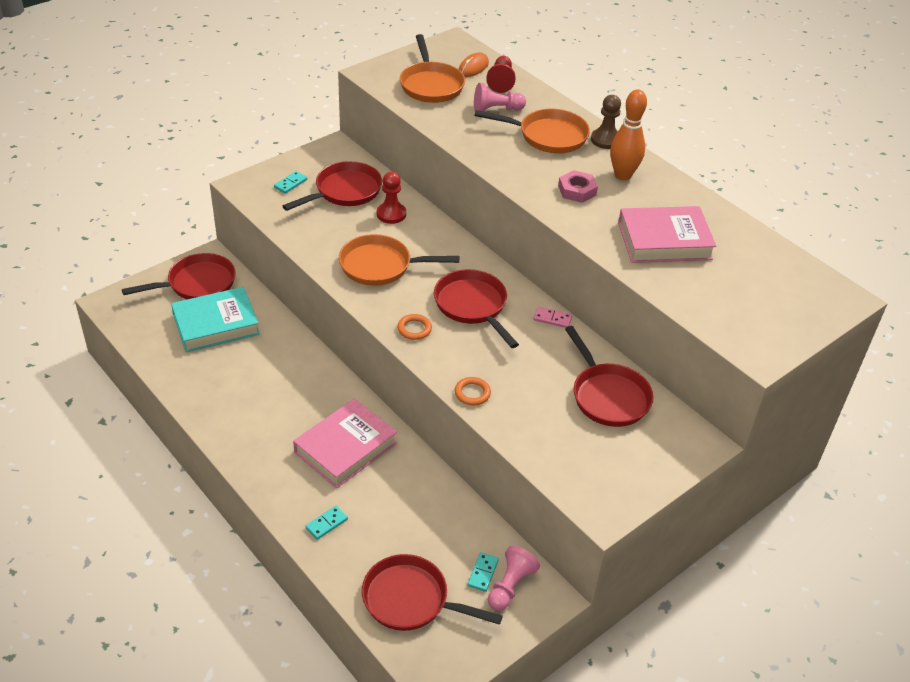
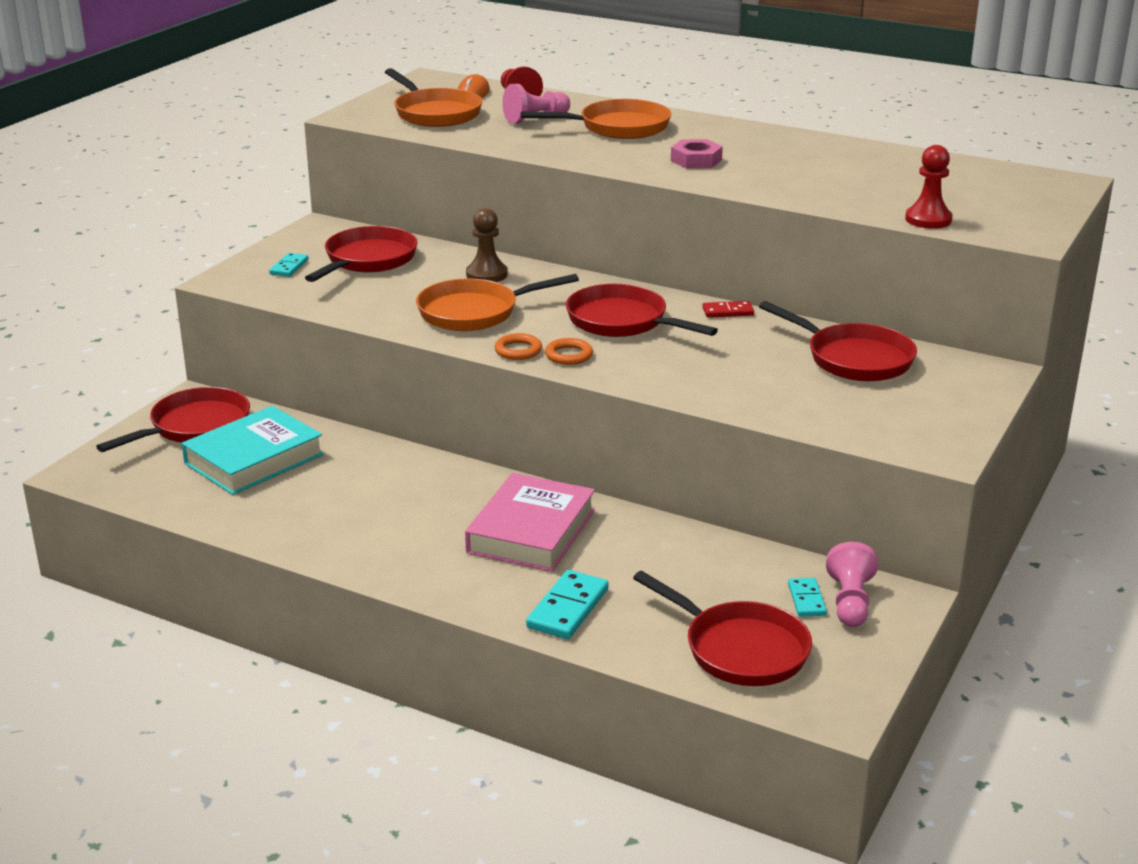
camera: 20 degrees left, 15 degrees down
(326, 524) = (568, 608): turquoise domino -> turquoise domino, size x1.67
(391, 214) = (446, 267): red pawn -> red pawn (928, 219)
(411, 600) = (739, 649): red pan -> red pan turned 135 degrees counterclockwise
(472, 393) = (693, 392): orange ring -> orange ring (518, 350)
(552, 319) = (728, 312): pink domino -> red domino
(605, 140) = (687, 119): brown pawn -> brown pawn (486, 274)
(623, 175) = (735, 141): orange bowling pin -> none
(664, 240) = (834, 178): pink book -> none

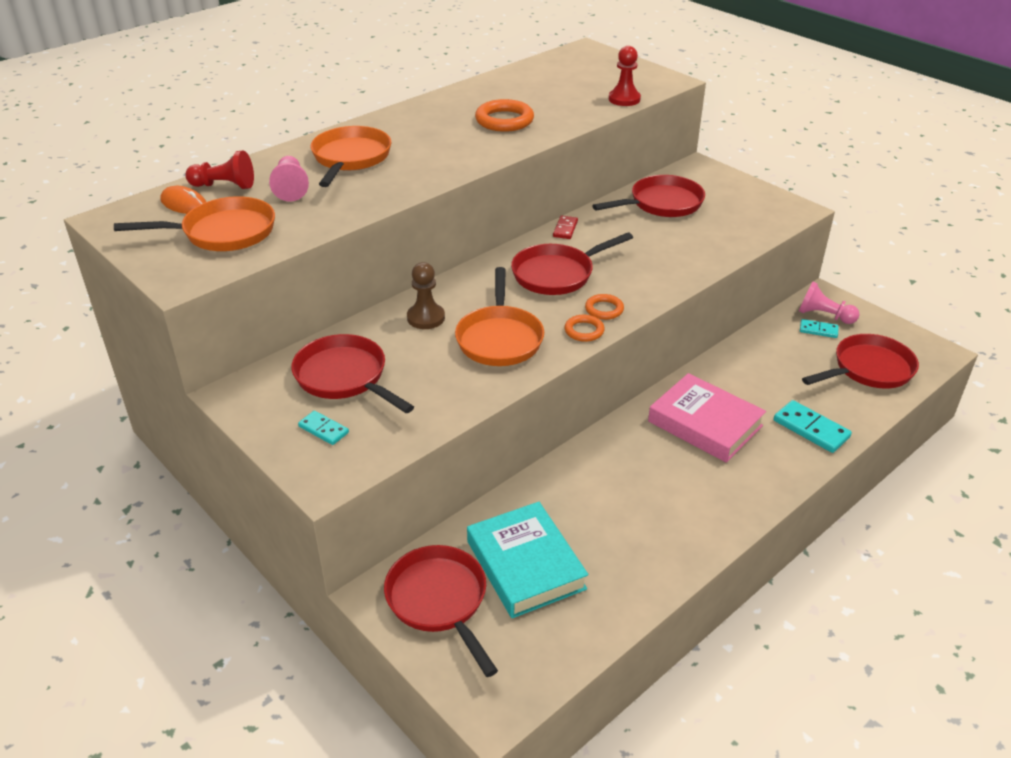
camera: 70 degrees left, 10 degrees up
(696, 160) = (454, 145): pink nut -> none
(785, 172) = (504, 120): none -> orange ring

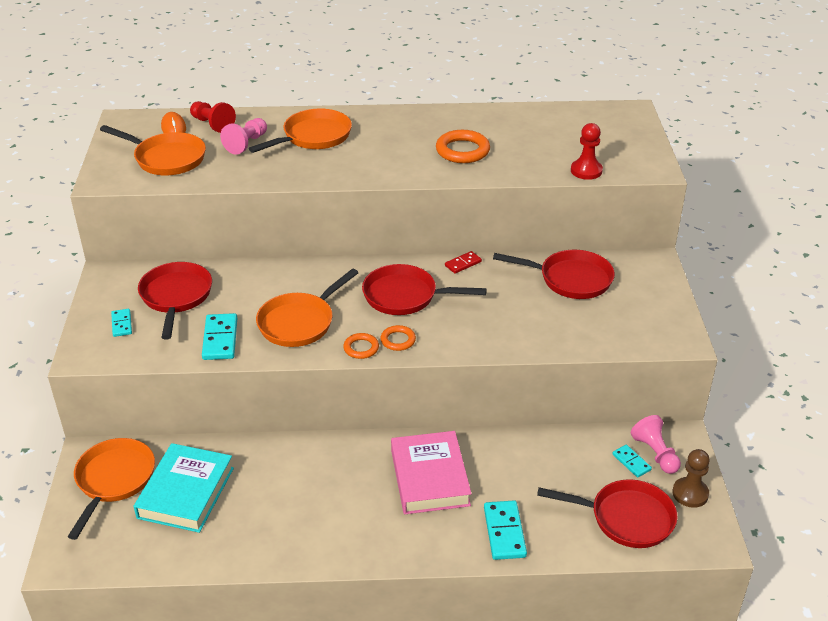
camera: 40 degrees right, 0 degrees up
(426, 318) = (275, 282): brown pawn -> brown pawn (690, 493)
(439, 601) = (114, 480): red pan -> orange pan
(447, 389) = (220, 339): none -> turquoise domino

